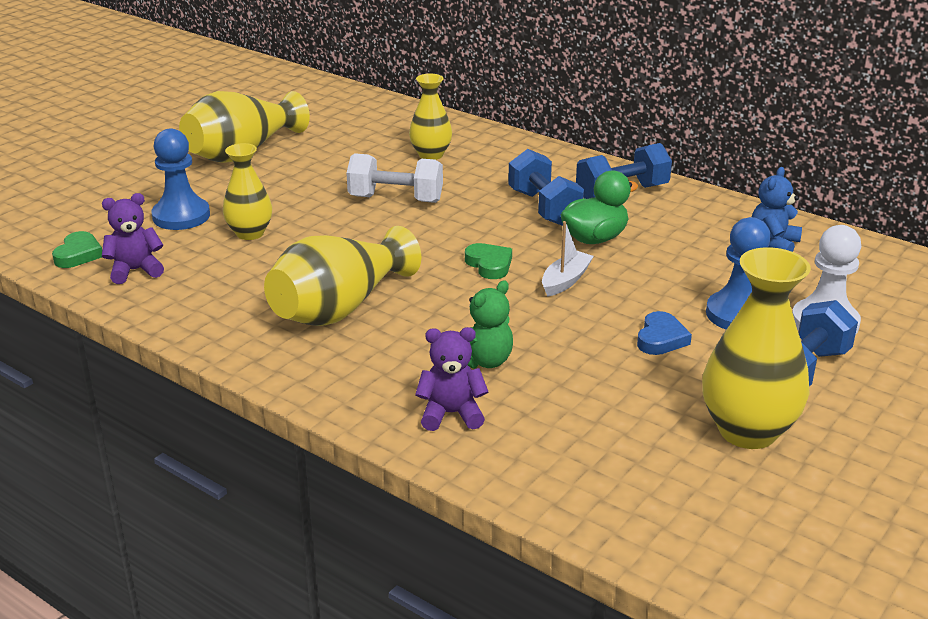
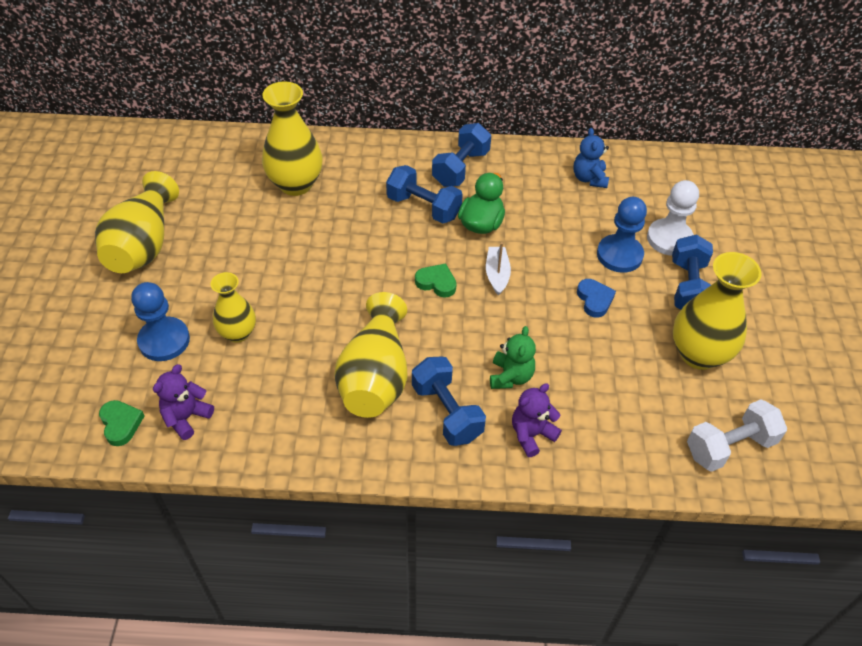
camera: 35 degrees left, 20 degrees up
(380, 360) = (446, 412): none -> blue dumbbell
(396, 199) = (313, 245): white dumbbell -> white dumbbell (729, 446)
(431, 155) = (296, 184): yellow vase -> yellow vase, size x1.63

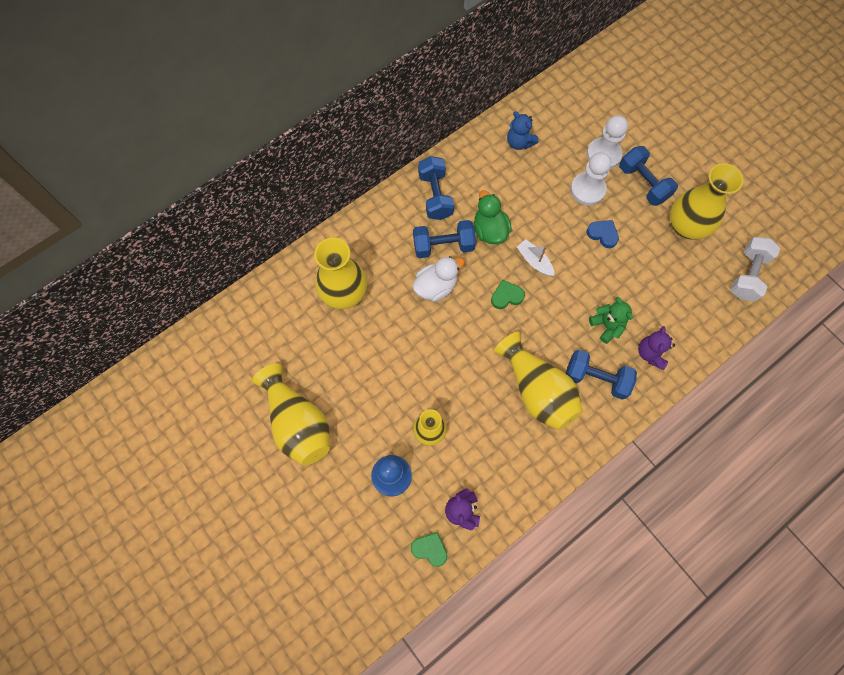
camera: 40 degrees left, 20 degrees up
(380, 231) = (436, 286): none -> white duck
(619, 255) = (587, 189): blue pawn -> white pawn

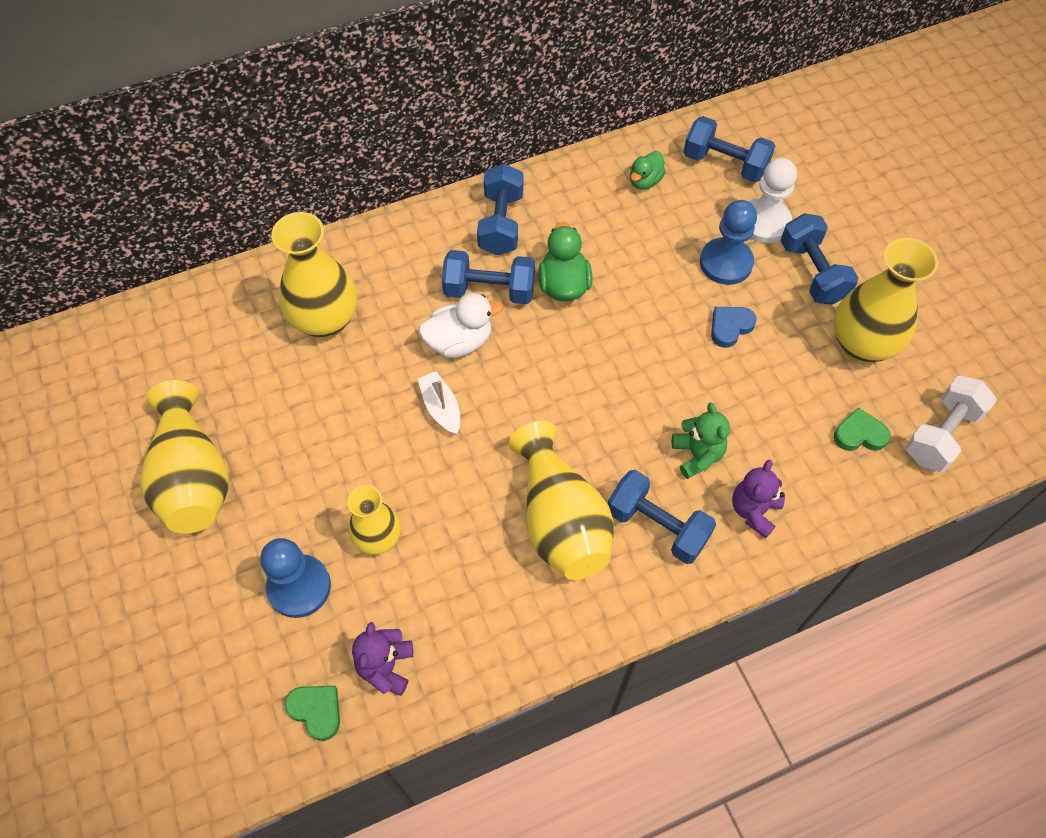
camera: 15 degrees right, 10 degrees down
(506, 296) = (558, 378): green heart -> green heart (859, 434)
(519, 142) = (645, 181): blue teddy bear -> green duck
(534, 261) = (615, 340): white boat -> white boat (441, 407)
(567, 118) = (725, 164): none -> blue dumbbell
(587, 189) = (726, 263): white pawn -> blue pawn
(603, 234) = (730, 327): blue heart -> blue heart turned 90 degrees counterclockwise

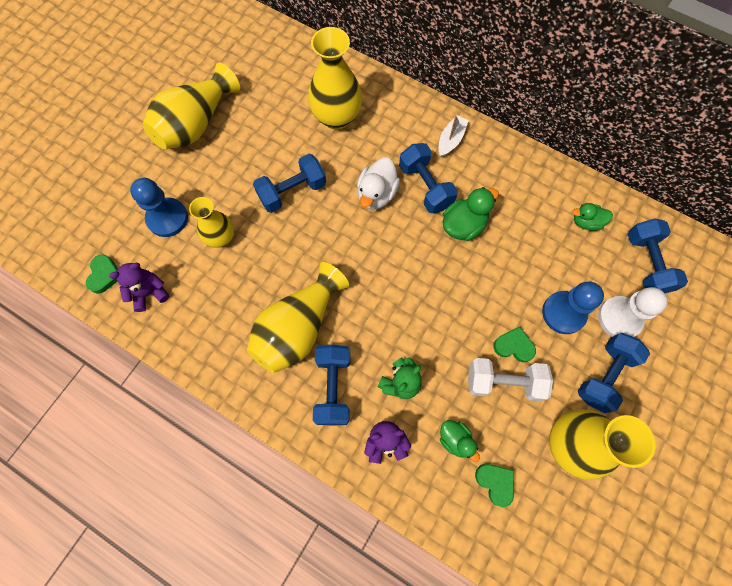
camera: 55 degrees right, 10 degrees up
(441, 407) = (325, 214): white boat -> white boat (451, 140)
(459, 342) = (377, 194): white duck -> white duck turned 75 degrees clockwise
(501, 223) = (479, 161): blue dumbbell -> blue dumbbell (292, 191)
(730, 327) = (514, 346): blue heart -> green heart
(793, 442) = (455, 440): none -> green duck
(941, 434) = (539, 543): white dumbbell -> white dumbbell (504, 382)

